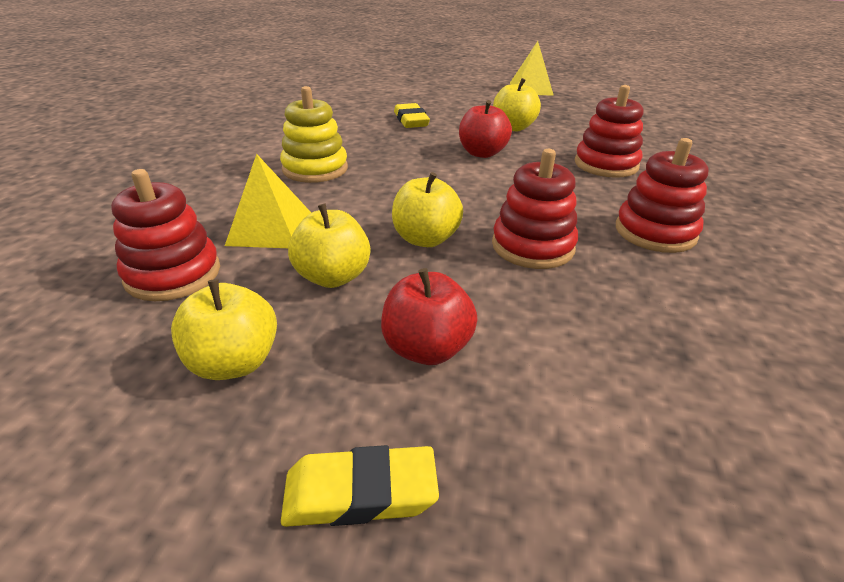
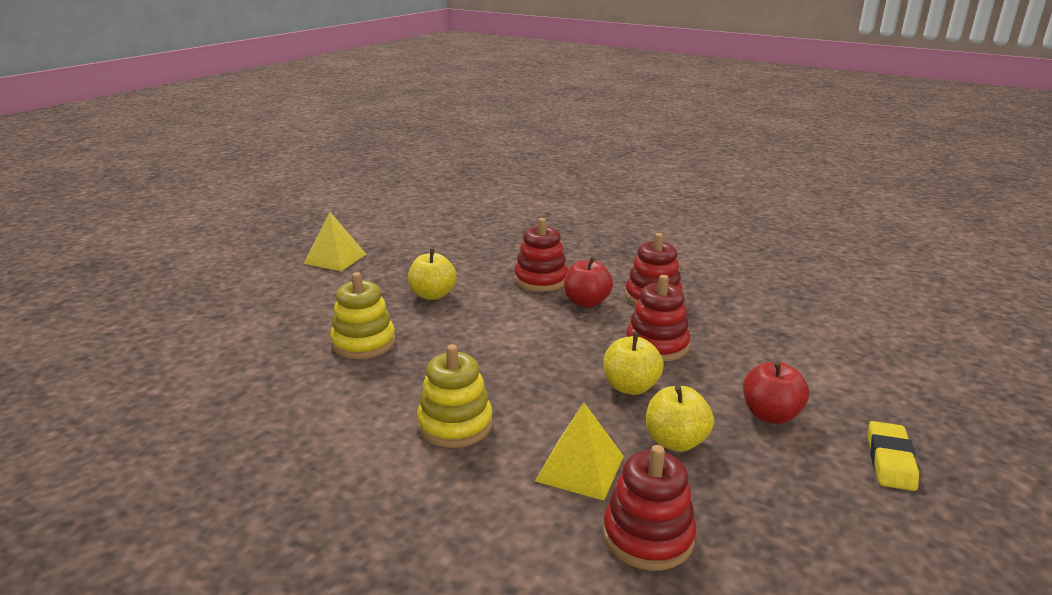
camera: 70 degrees left, 10 degrees down
(234, 362) = (780, 502): yellow apple -> none
(411, 120) = (363, 343): yellow eraser -> yellow stacking toy
(482, 153) = (481, 324): red apple -> red apple (586, 302)

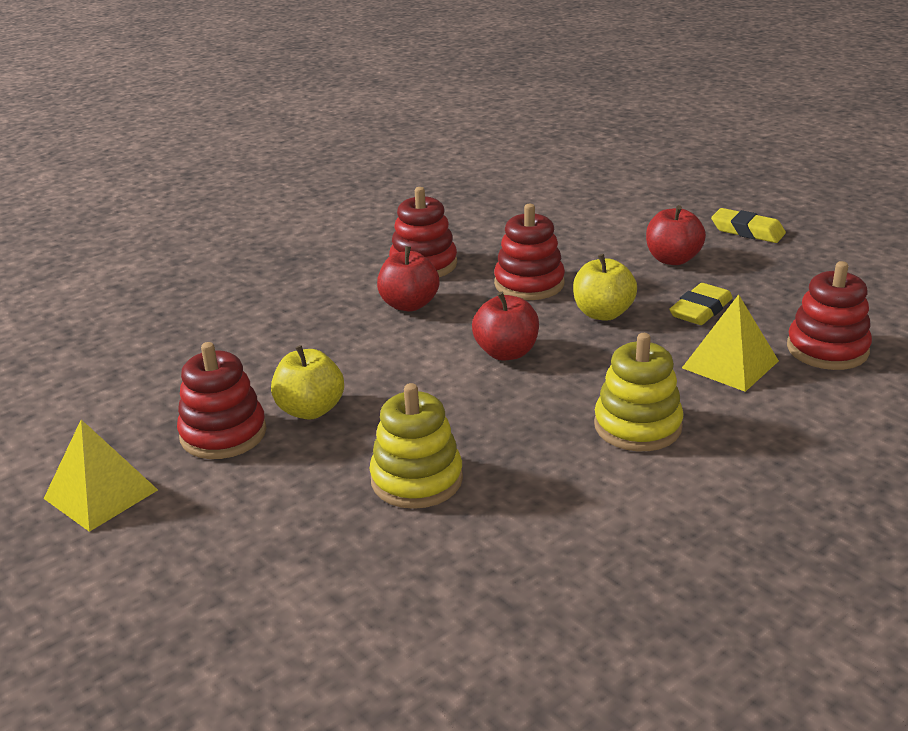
camera: 70 degrees left, 5 degrees up
(539, 351) = (506, 352): none -> red apple
(541, 280) = (327, 324): red stacking toy -> red stacking toy (223, 434)
(675, 441) = (700, 310): yellow apple -> yellow eraser

